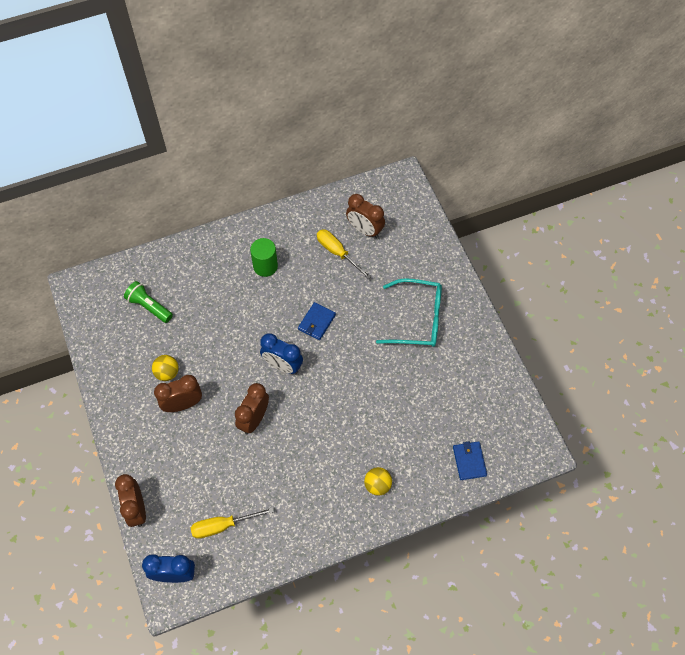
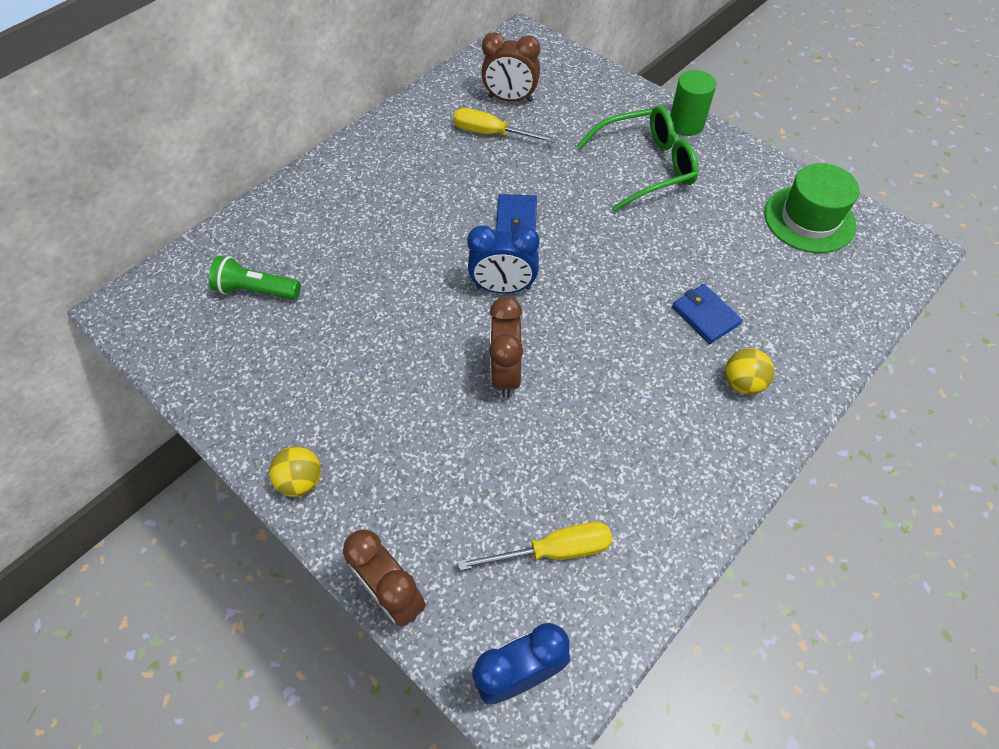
camera: 25 degrees left, 5 degrees down
(167, 373) = (333, 366): yellow ball -> yellow ball (301, 481)
(183, 404) = (382, 399): brown clock -> none
(223, 525) = (553, 550): yellow screwdriver -> yellow screwdriver turned 150 degrees counterclockwise
(265, 266) = (403, 181): green cylinder -> green cylinder (686, 124)
(417, 319) = (645, 167): turquoise glasses -> green glasses
(469, 461) = (837, 299): blue wallet -> blue wallet (705, 315)
(493, 401) = (809, 219): none -> green hat

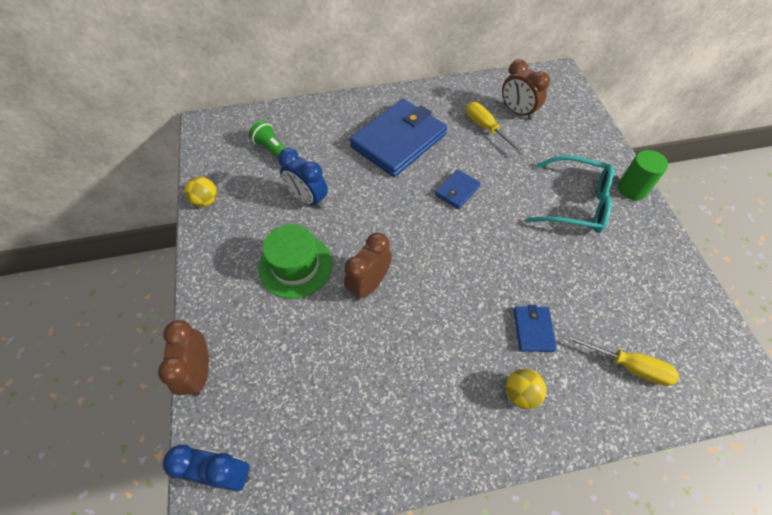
camera: 35 degrees right, 0 degrees up
(301, 481) = (209, 274): yellow ball -> yellow ball (205, 201)
(402, 197) = (398, 140): none -> blue wallet
(503, 288) = (412, 230): blue clock -> blue clock (307, 199)
(553, 550) = (304, 414): yellow screwdriver -> yellow screwdriver (627, 365)
(645, 167) = (575, 203): green glasses -> turquoise glasses
(809, 219) = (676, 309): green hat -> green hat (295, 266)

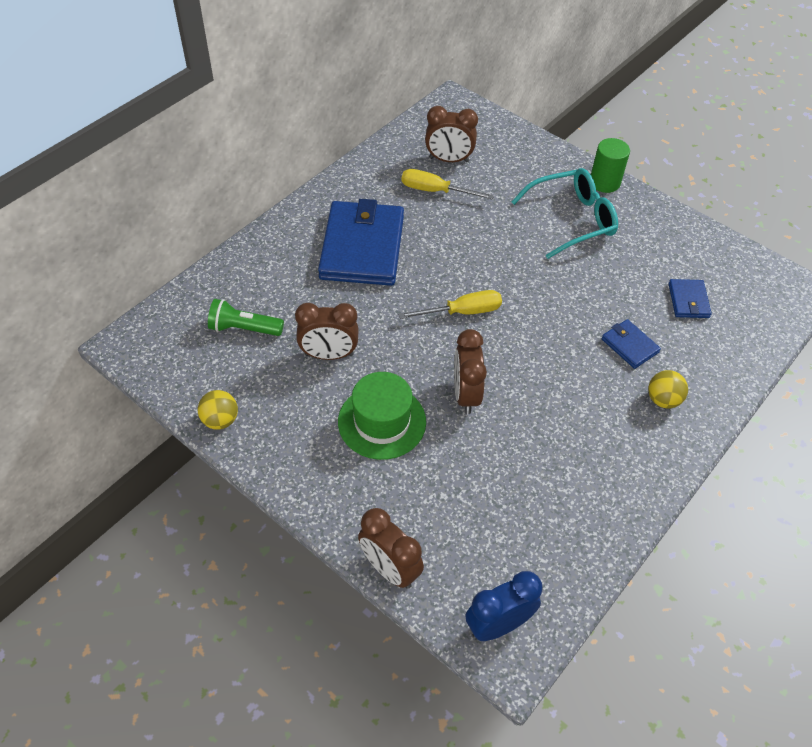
camera: 40 degrees left, 5 degrees down
(307, 199) = (329, 355): blue clock -> brown clock
(457, 191) = (463, 265): blue wallet -> blue wallet (688, 301)
(627, 365) = (716, 329): yellow screwdriver -> yellow screwdriver (462, 312)

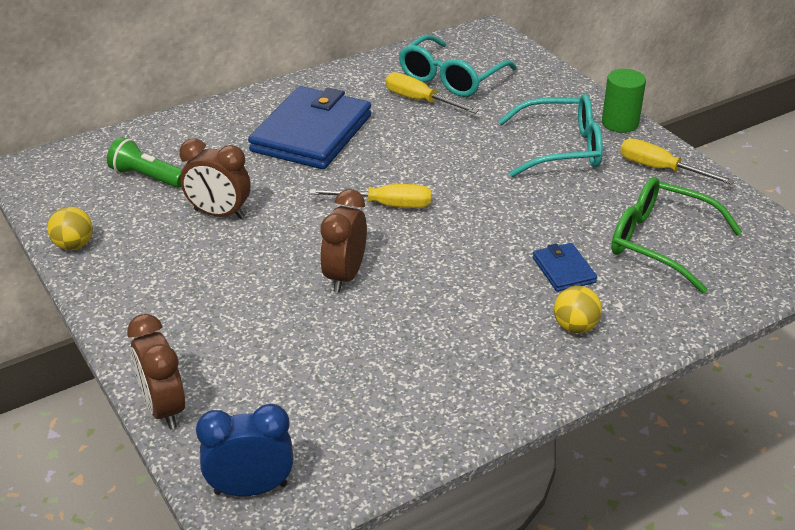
camera: 20 degrees right, 15 degrees down
(382, 421) = (238, 280): green hat -> none
(449, 160) = (451, 78): brown clock -> turquoise glasses
(656, 225) = (660, 169): none -> yellow screwdriver
(688, 301) = (661, 243): blue wallet -> green glasses

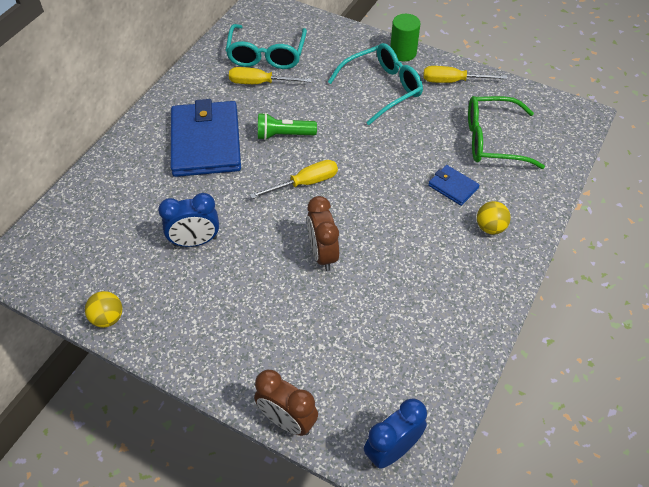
camera: 30 degrees left, 15 degrees up
(147, 177) = (113, 232): green flashlight -> green flashlight (284, 135)
(219, 214) = (195, 241): brown clock -> blue clock

